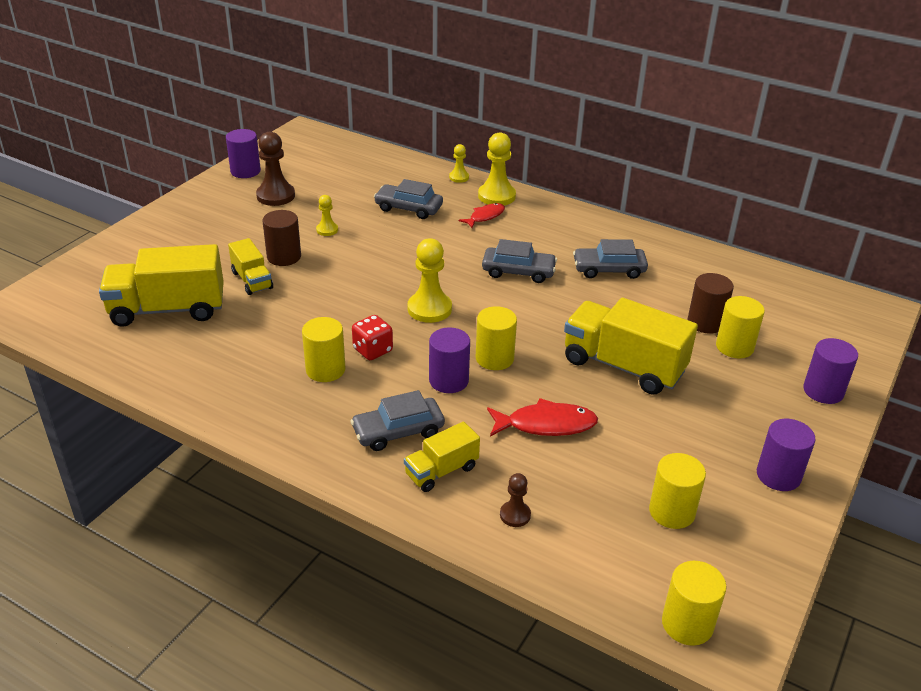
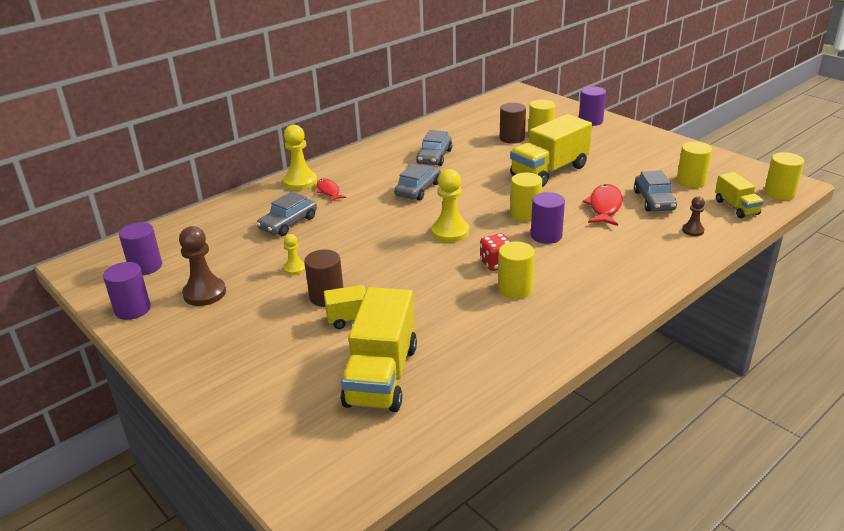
camera: 70 degrees left, 5 degrees down
(398, 431) = (601, 263): grey car -> grey car (653, 201)
(441, 471) = (647, 251): yellow truck -> yellow truck (736, 207)
(459, 177) = (255, 194): yellow pawn -> none
(778, 475) = (662, 147): purple cylinder -> purple cylinder (145, 266)

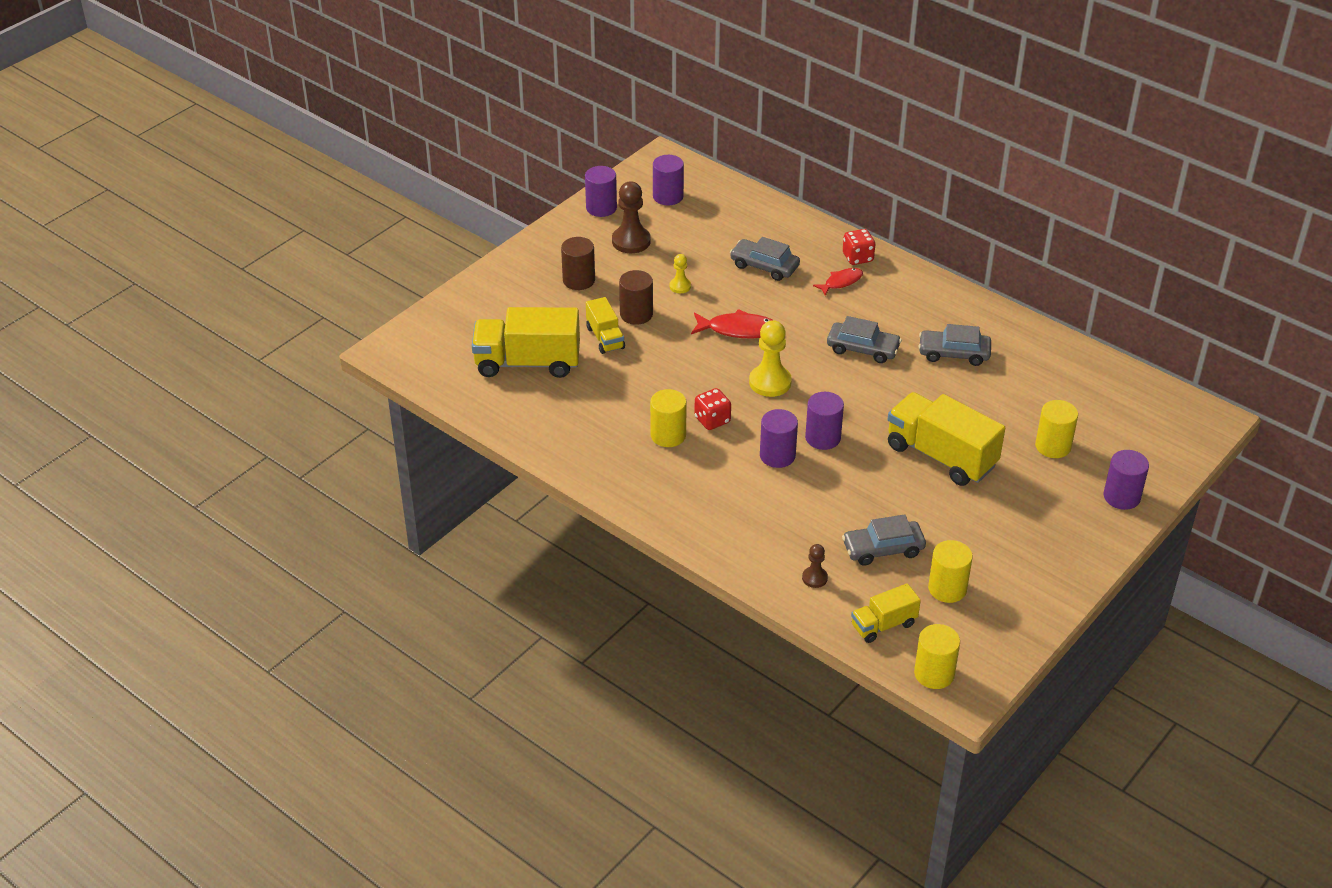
camera: 80 degrees right, 10 degrees up
(300, 182) = (857, 258): yellow pawn -> red dice
(512, 138) = (1033, 419): brown cylinder -> brown cylinder (579, 280)
(525, 214) = (823, 438): yellow cylinder -> purple cylinder
(604, 206) = (857, 504): red fish -> red fish (738, 330)

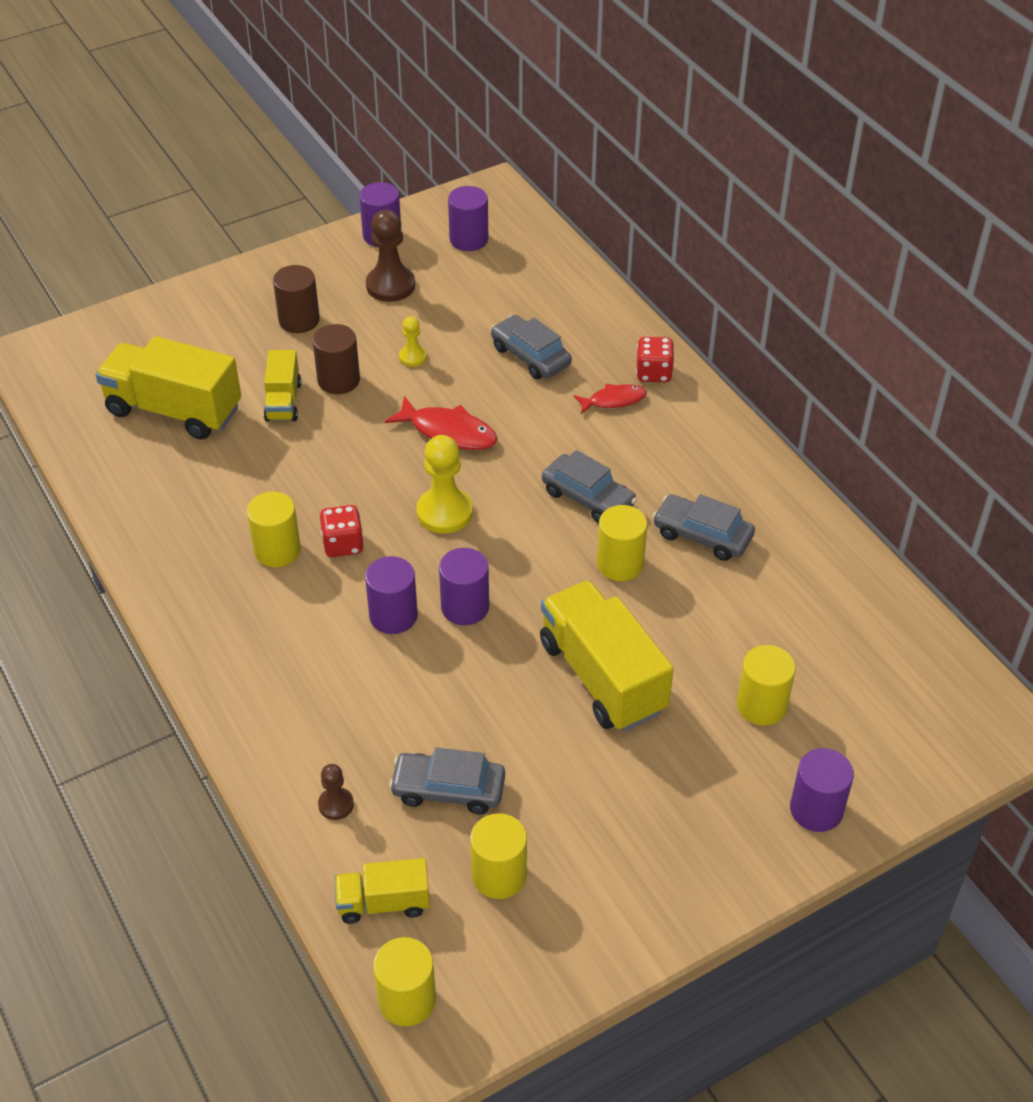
camera: 20 degrees right, 5 degrees up
(910, 385) = (620, 564): none -> yellow cylinder

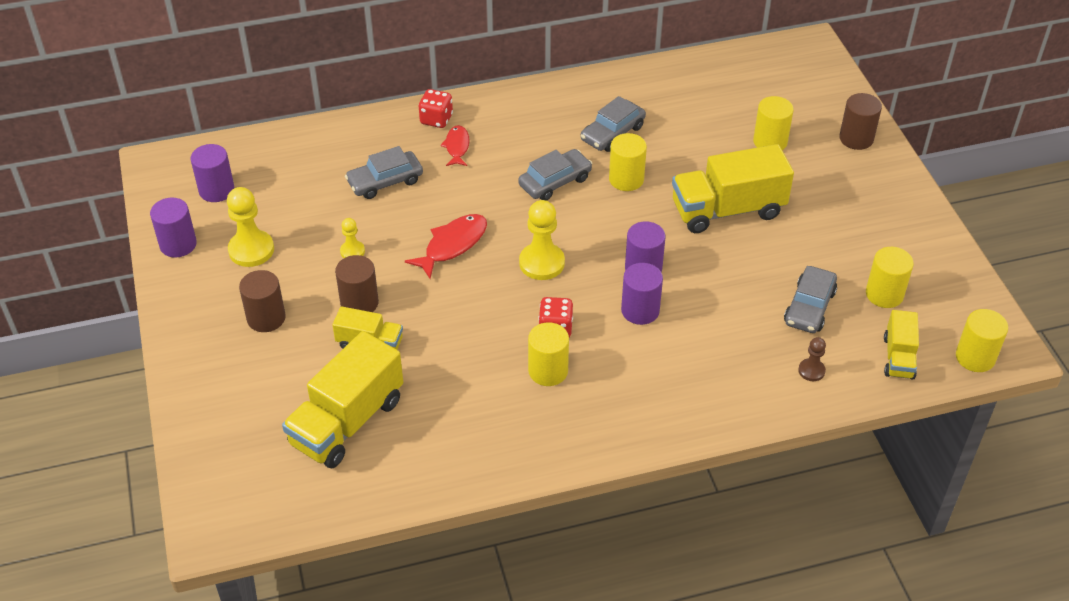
camera: 75 degrees left, 0 degrees up
(390, 285) = (251, 250): brown pawn -> yellow pawn
(816, 809) = (856, 138): purple cylinder -> brown cylinder

